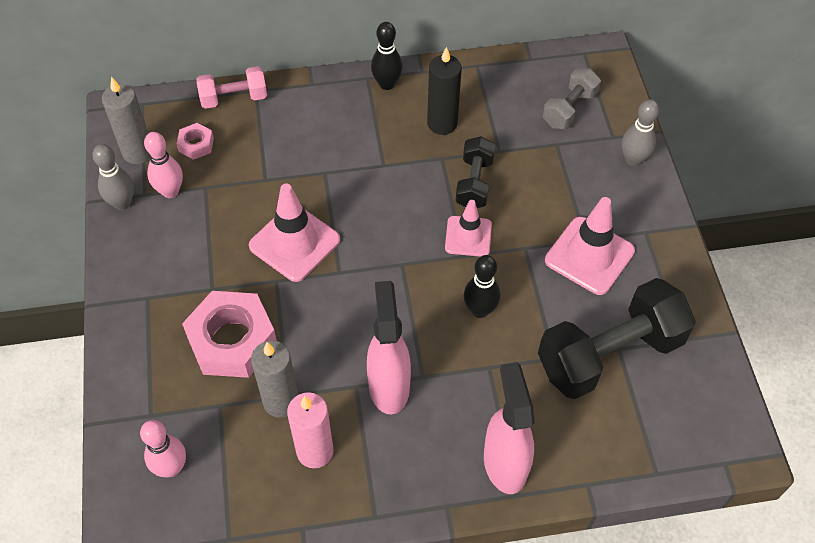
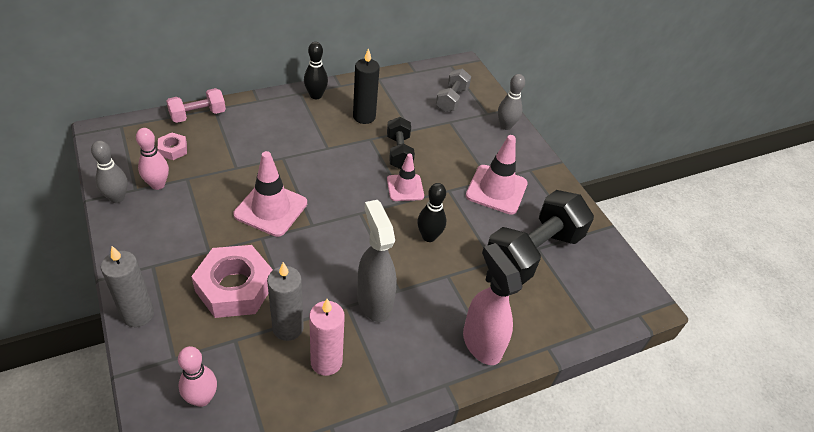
camera: 20 degrees left, 10 degrees down
(138, 152) = (124, 160): grey candle -> grey candle (138, 314)
(389, 386) = (374, 301): pink spray bottle -> grey spray bottle

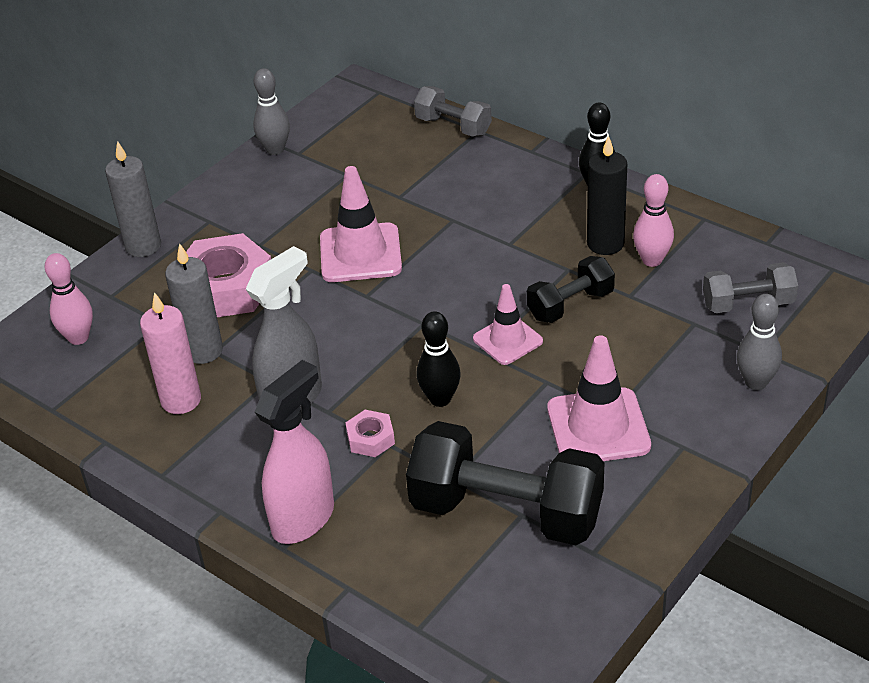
camera: 70 degrees right, 5 degrees down
(158, 184) = (318, 162): pink bowling pin -> pink bowling pin (652, 260)
(173, 149) = (380, 142): pink nut -> pink nut (370, 438)
(198, 115) = (453, 126): pink dumbbell -> grey dumbbell

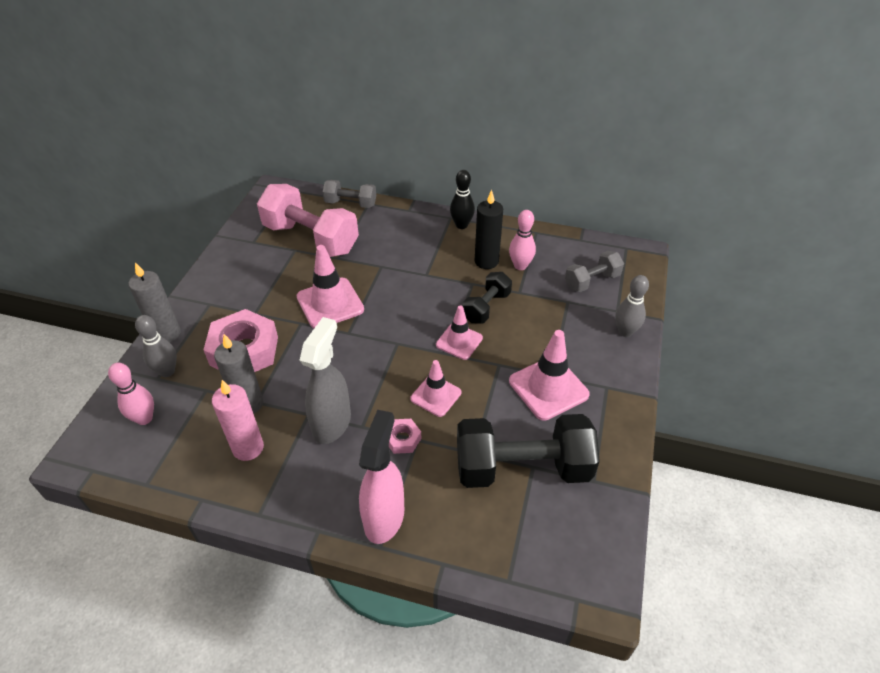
camera: 25 degrees left, 5 degrees up
(275, 149) = (235, 242): grey bowling pin -> grey bowling pin (167, 371)
(375, 163) = (311, 238): none -> pink dumbbell
(440, 399) = (436, 395): black bowling pin -> pink traffic cone

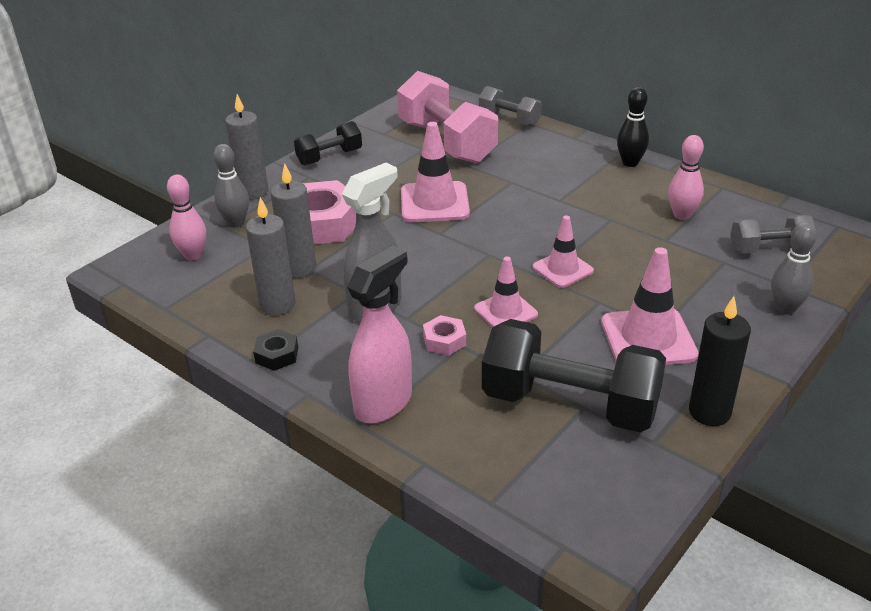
camera: 25 degrees right, 10 degrees down
(248, 448) = (277, 305): pink candle -> grey candle
(273, 500) = (277, 355): none -> black nut
(486, 261) = (641, 202): black candle -> black candle (709, 412)
(486, 307) = (615, 245): black dumbbell -> black dumbbell (329, 157)

